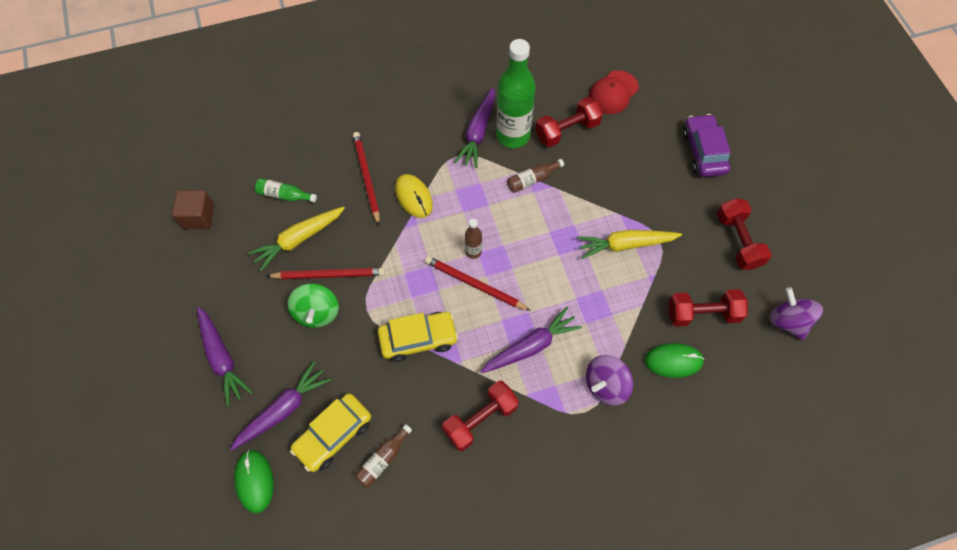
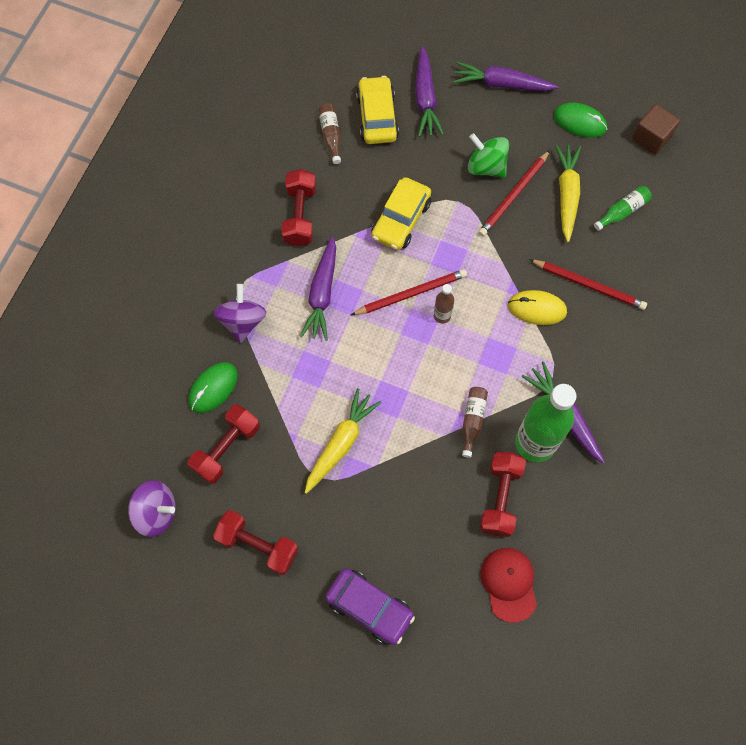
camera: 130 degrees right, 5 degrees up
(254, 481) = (388, 52): green mouse -> green mouse (580, 122)

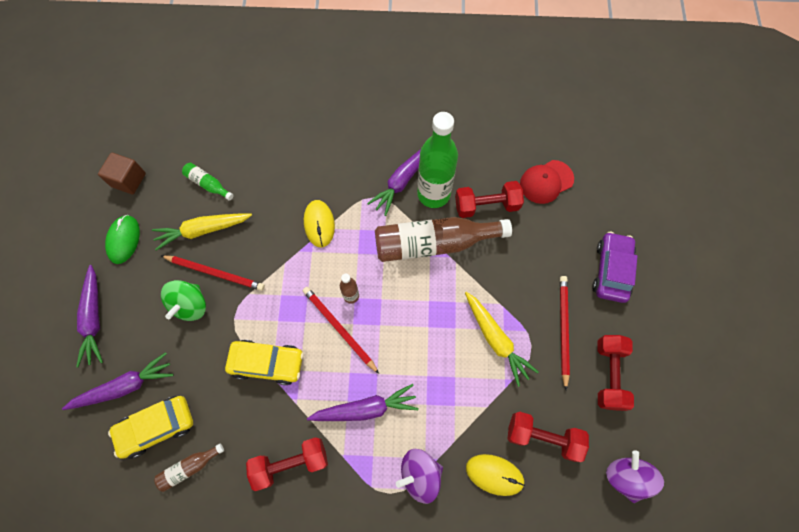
camera: 110 degrees left, 0 degrees up
(213, 388) = (494, 474): green mouse -> yellow mouse
(341, 443) = (496, 339): yellow carrot -> yellow carrot turned 135 degrees counterclockwise
(472, 421) = (434, 243): brown bottle -> brown bottle, size x2.23
(589, 285) = (285, 191): red pencil -> red pencil (563, 329)

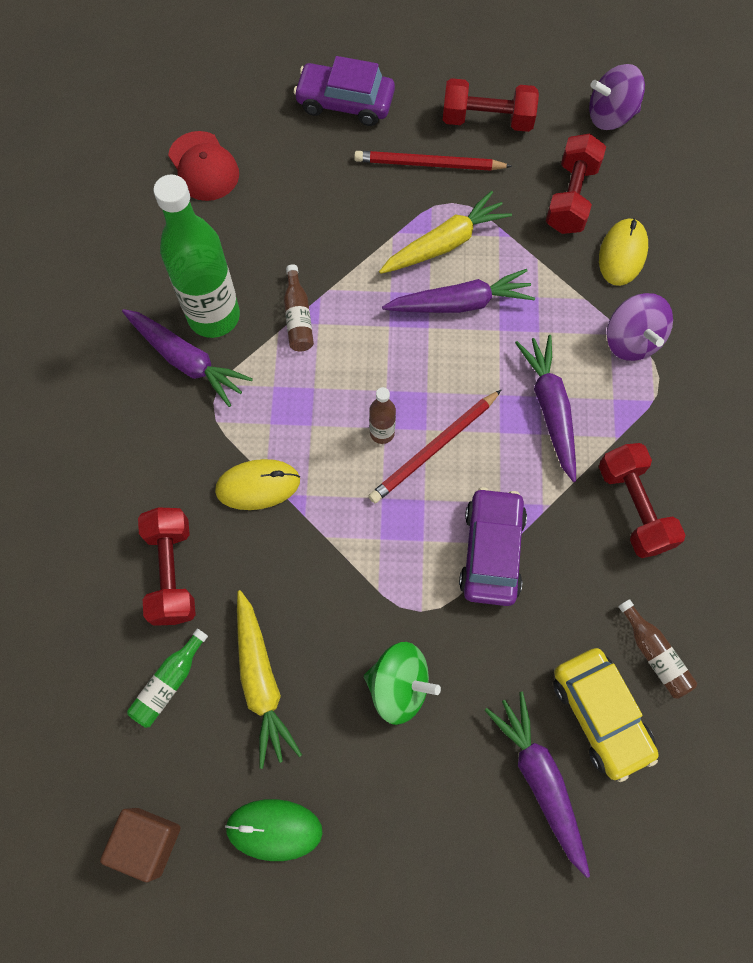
camera: 90 degrees left, 0 degrees up
(94, 319) = (425, 859): purple carrot -> purple carrot (460, 303)
(215, 273) = (341, 650): red pencil -> none
(267, 363) = (491, 551): yellow car -> purple car
(434, 243) = (298, 317): brown bottle -> brown bottle, size x0.45
(486, 206) = (238, 245): red dumbbell -> red dumbbell (172, 572)

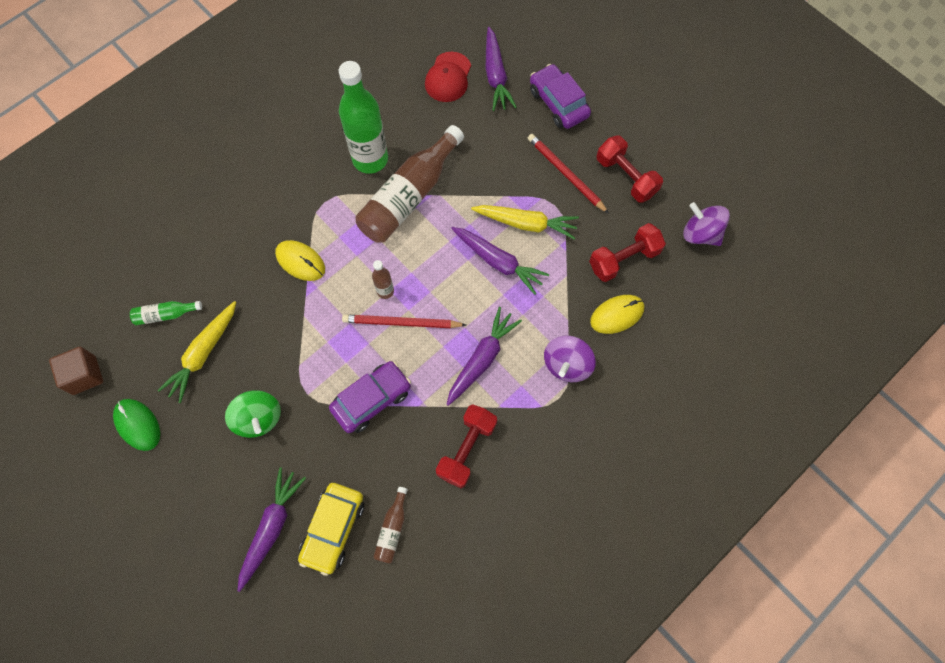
camera: 45 degrees right, 0 degrees up
(172, 572) = (220, 265): red dumbbell -> none
(187, 360) = (334, 170): purple carrot -> purple carrot (496, 75)
(298, 317) = (409, 196): brown bottle -> brown bottle, size x2.23

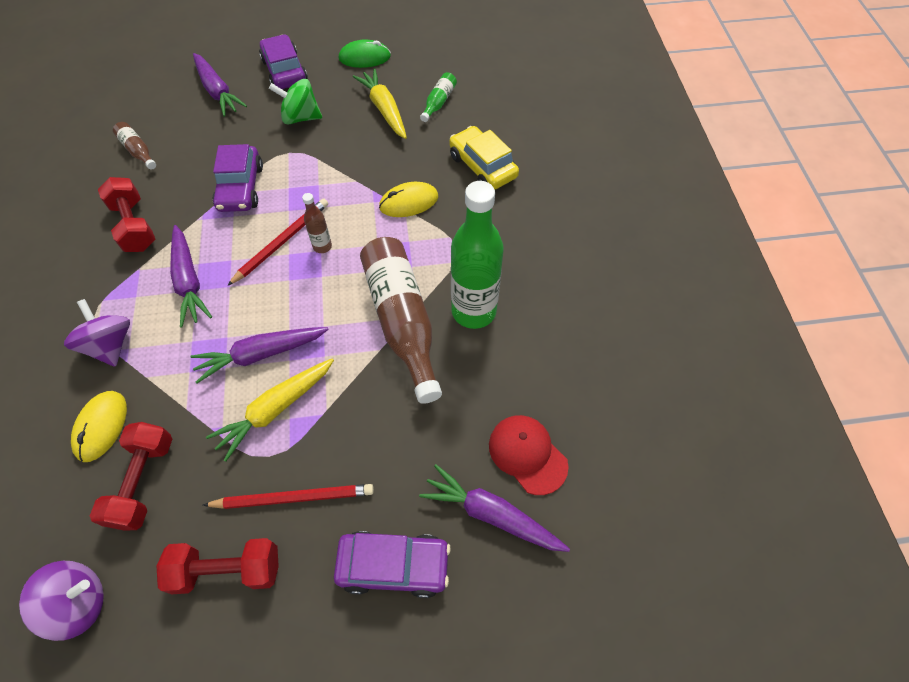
camera: 125 degrees right, 10 degrees down
(84, 375) = (430, 46): brown cube -> none
(203, 486) = (285, 71): none -> purple car
(333, 529) = (178, 121): yellow car -> yellow car (482, 166)

